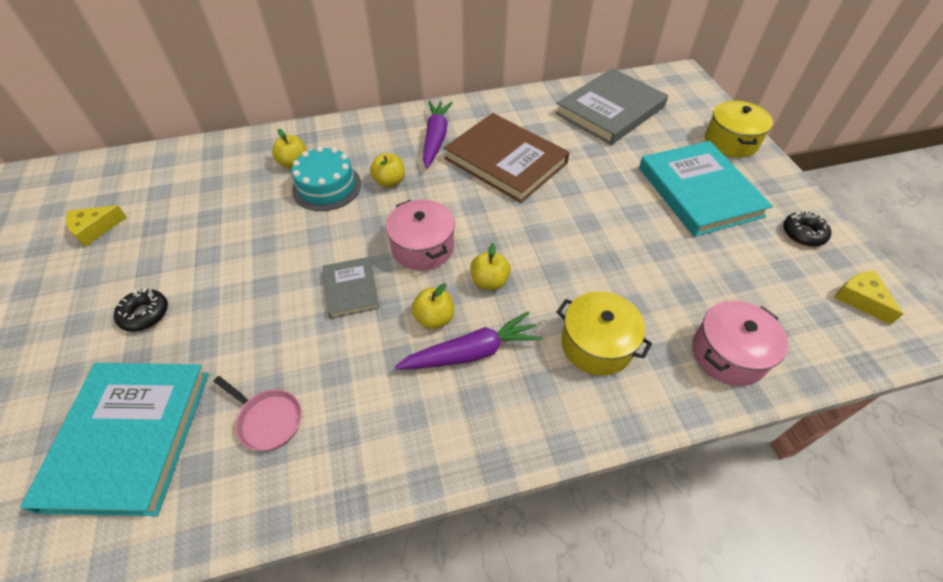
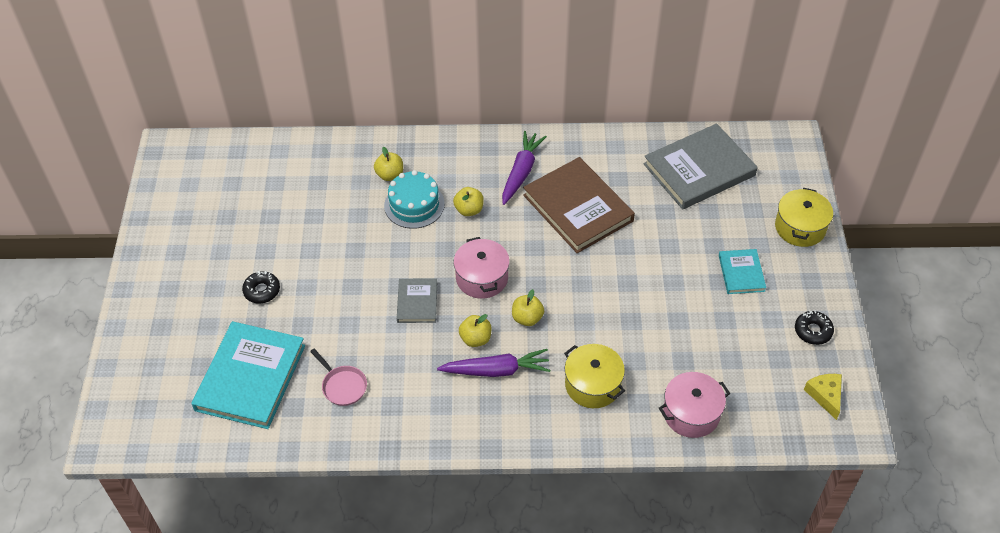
camera: 15 degrees right, 0 degrees up
(94, 229) = (224, 209): yellow cheese -> none
(699, 191) = (741, 273): turquoise book -> turquoise book, size x0.51

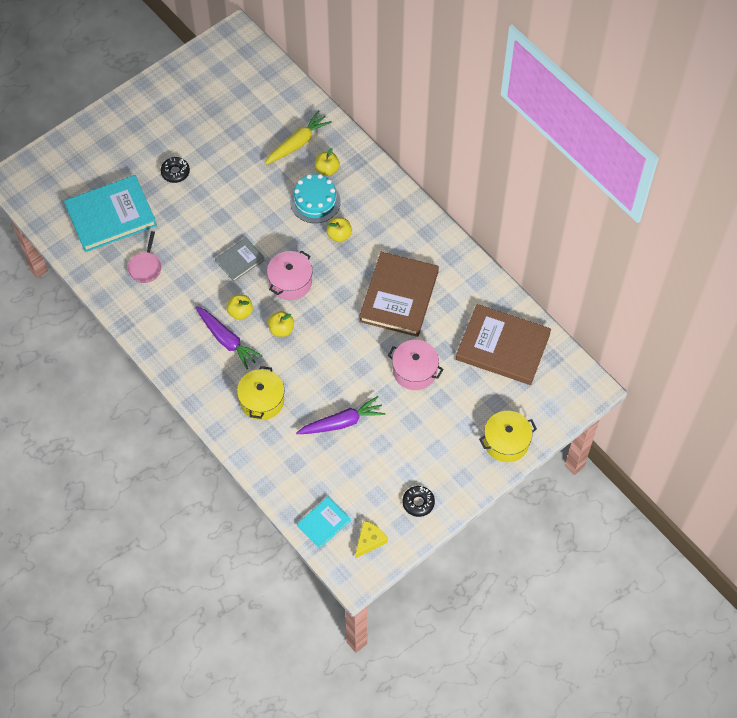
camera: 50 degrees right, 10 degrees up
(337, 178) = (297, 143): none -> yellow carrot
(521, 172) = (399, 242): purple carrot -> purple carrot (342, 422)
(691, 413) = (287, 470): pink pot -> pink pot (414, 371)
(699, 170) = (502, 347): grey book -> brown book
(741, 273) = (430, 430): turquoise book -> turquoise book (323, 523)

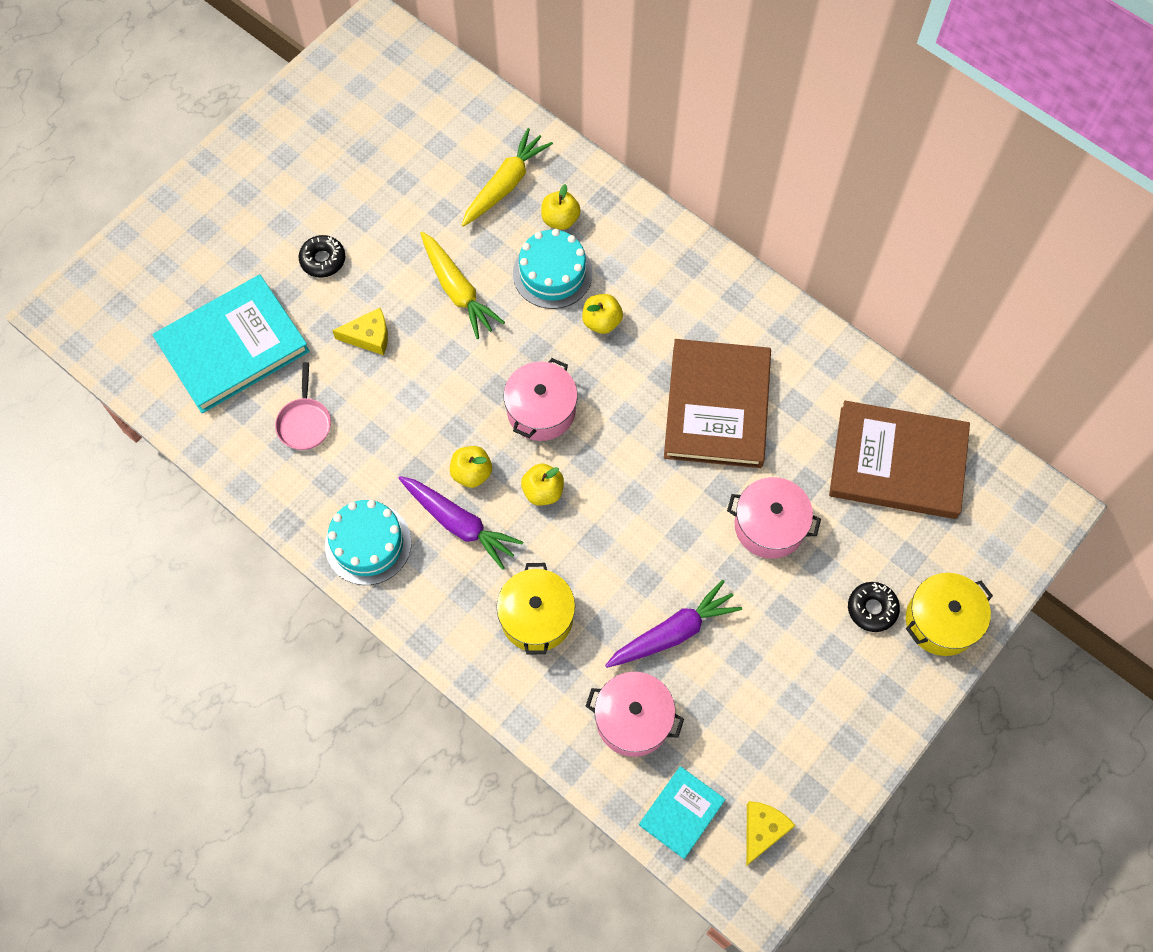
camera: 10 degrees left, 5 degrees up
(170, 343) = (368, 544): none -> turquoise cake
(194, 222) = (369, 336): none -> yellow cheese
(240, 260) = (453, 387): grey book -> none
(254, 203) = (457, 290): none -> yellow carrot
(307, 467) = (633, 719): none -> pink pot
(418, 503) = (826, 750): black donut -> black donut (872, 609)

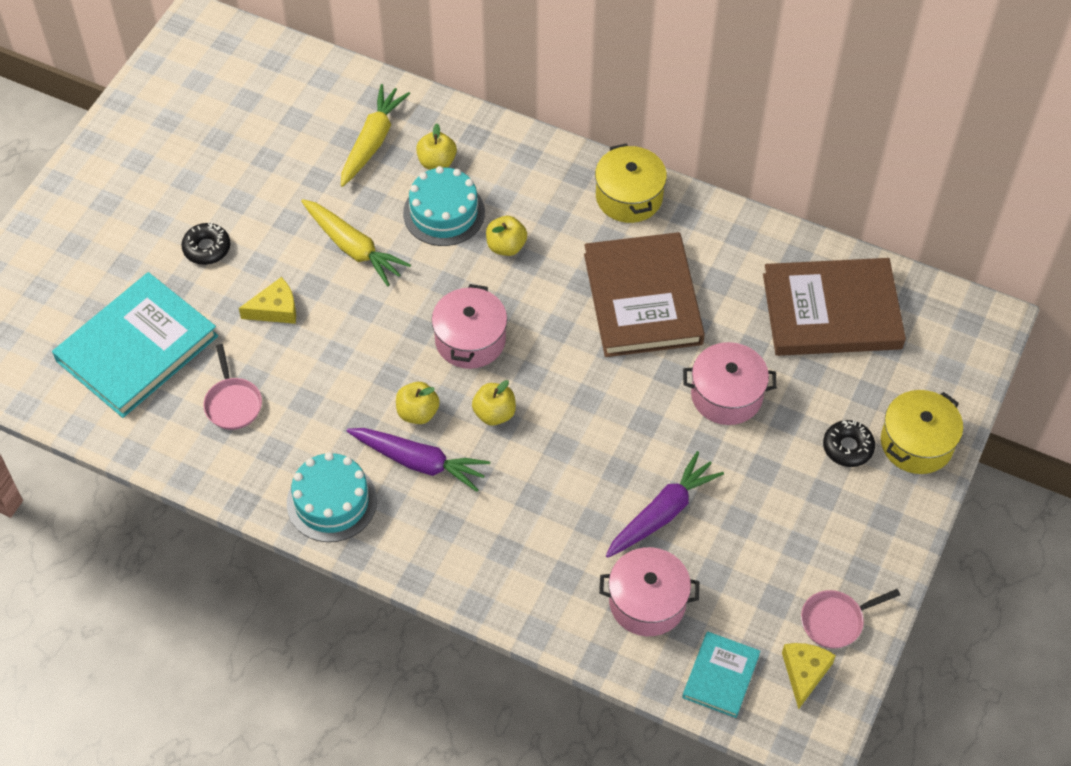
camera: 15 degrees left, 10 degrees down
(536, 617) = (523, 530): yellow pot -> yellow pot (629, 197)
(808, 785) = (835, 620): none -> pink pan

